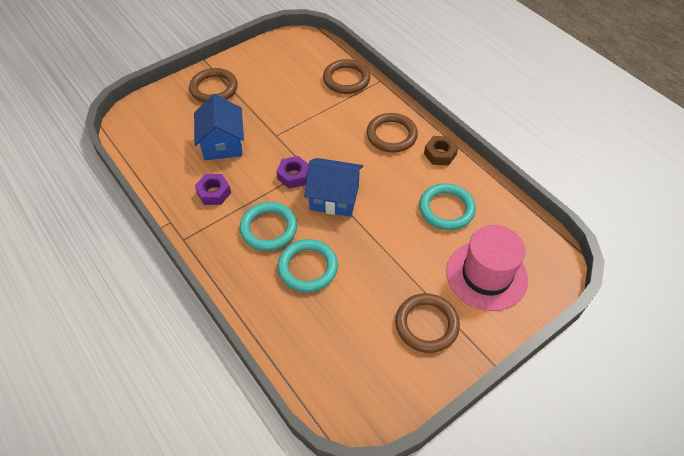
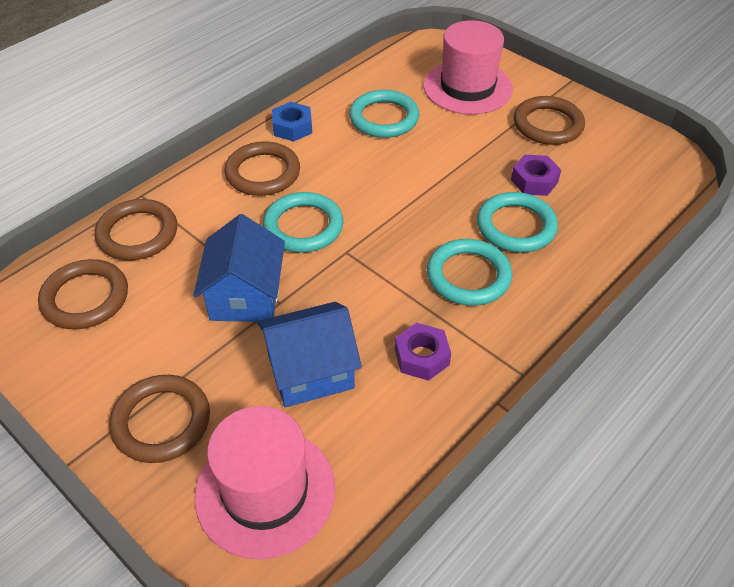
camera: 100 degrees left, 5 degrees down
(160, 122) = (265, 491): none -> pink hat
(293, 176) = (362, 265): purple nut -> purple nut (534, 181)
(302, 61) = (85, 298): none -> brown ring
(334, 198) = (393, 216): blue house -> blue house (245, 296)
(335, 151) = (303, 226): none -> turquoise ring
(440, 154) = (292, 127): brown nut -> blue nut

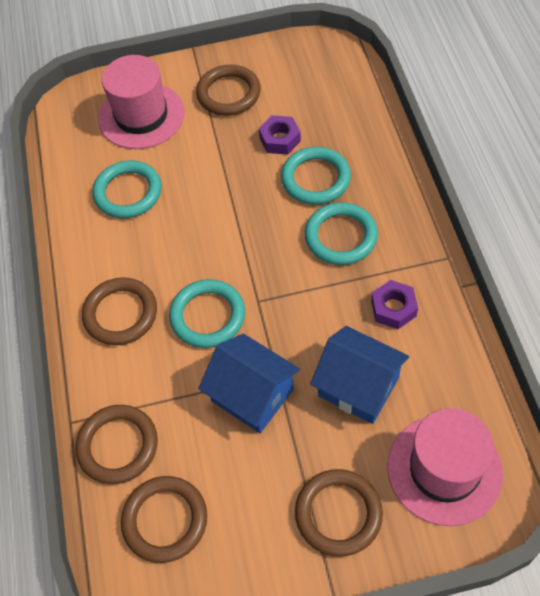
camera: 50 degrees left, 10 degrees up
(292, 127) = (81, 263): blue nut -> none
(310, 371) = (358, 386): blue house -> blue house turned 75 degrees counterclockwise

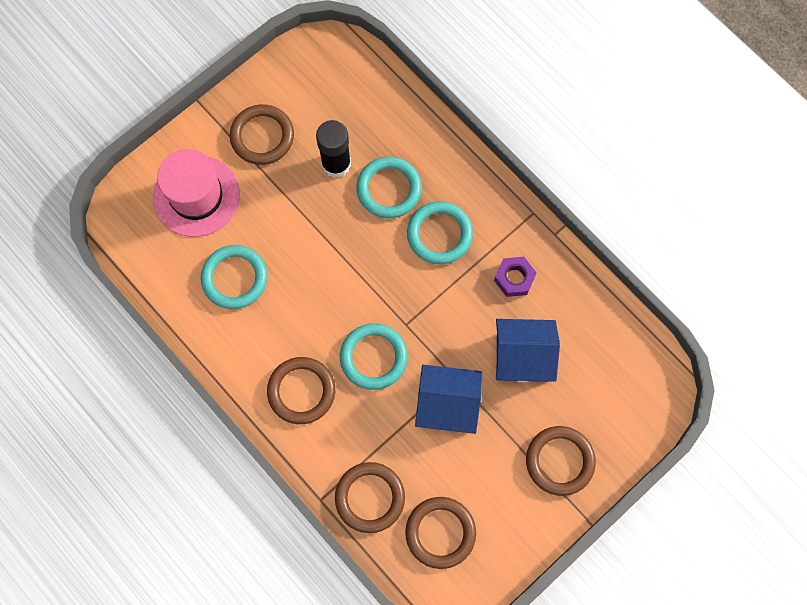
camera: 35 degrees left, 15 degrees up
(280, 139) = (336, 164): purple nut -> black glue stick
(444, 469) = (615, 389): pink hat -> none

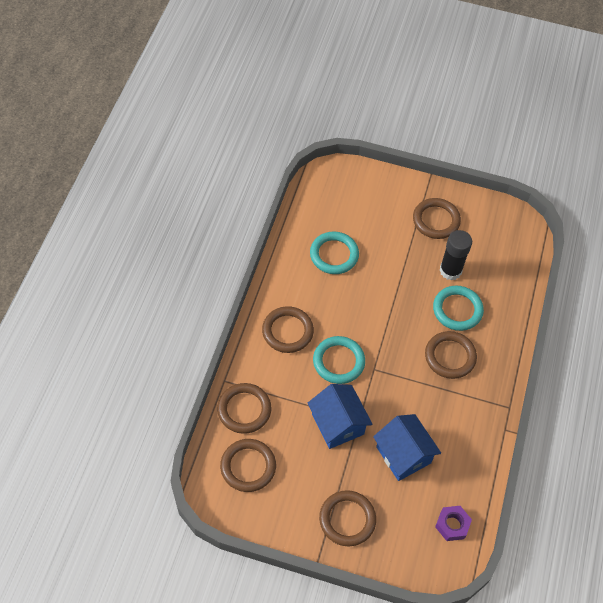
camera: 55 degrees right, 15 degrees down
(196, 196) = (371, 206): pink hat -> none
(439, 234) = (450, 356): turquoise ring -> brown ring
(514, 278) = (454, 420): purple nut -> purple nut (452, 525)

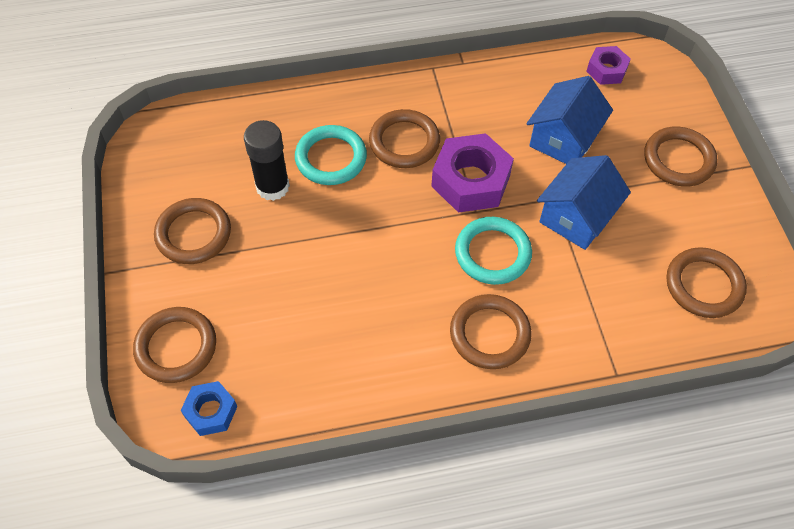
camera: 115 degrees left, 0 degrees up
(244, 410) = (638, 328): brown ring -> brown ring (176, 347)
(320, 190) = (211, 411): none -> blue nut
(334, 255) = (326, 335): turquoise ring -> none
(398, 378) = (471, 181): none -> purple nut

